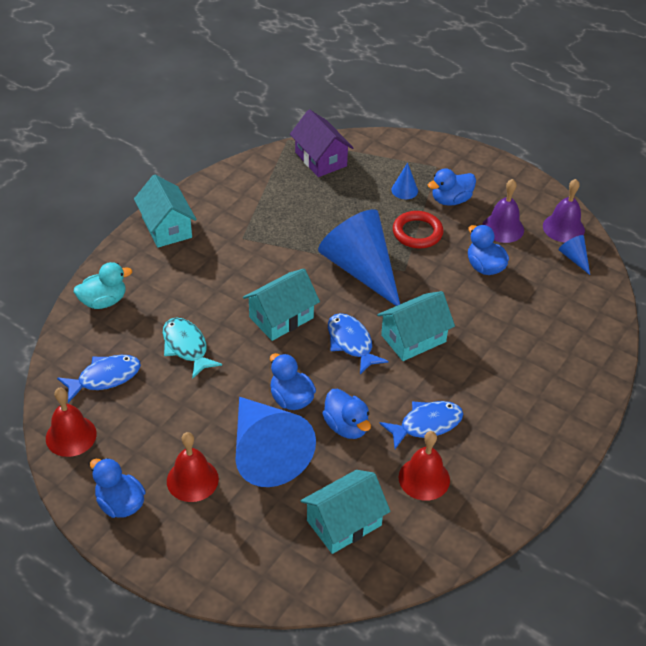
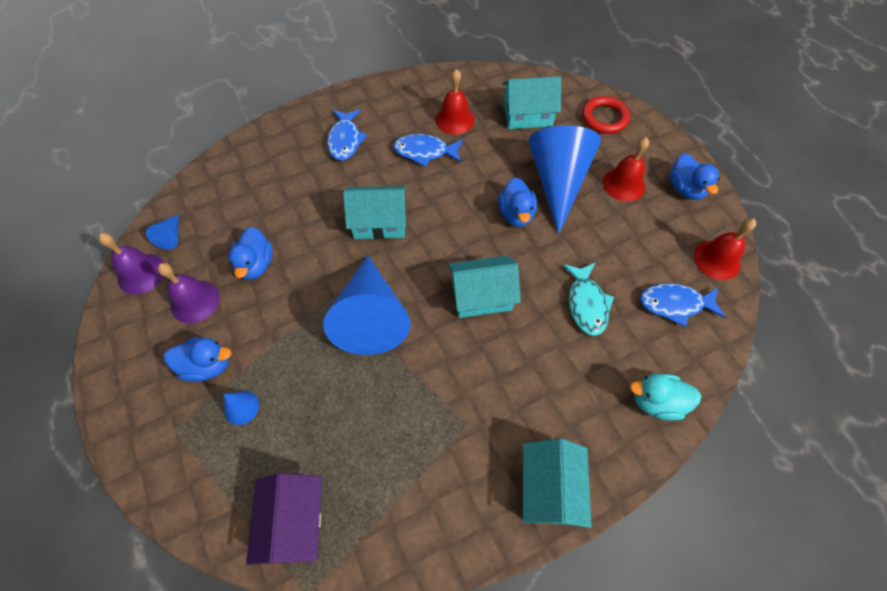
camera: 150 degrees left, 15 degrees up
(346, 426) = (485, 175): blue duck -> none
(351, 343) = (435, 242): blue fish -> blue fish (345, 140)
(417, 233) = (280, 337): red ring -> red ring (604, 118)

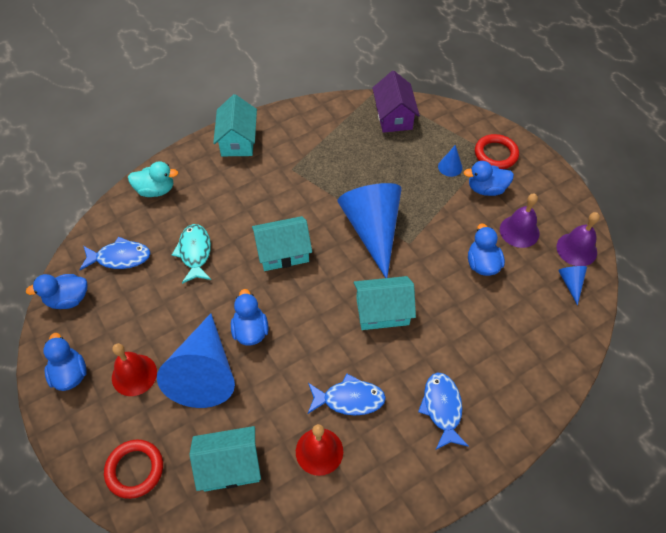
camera: 175 degrees right, 5 degrees down
(167, 425) = (496, 154): none -> red ring
(717, 259) = (68, 299): red bell -> blue duck

